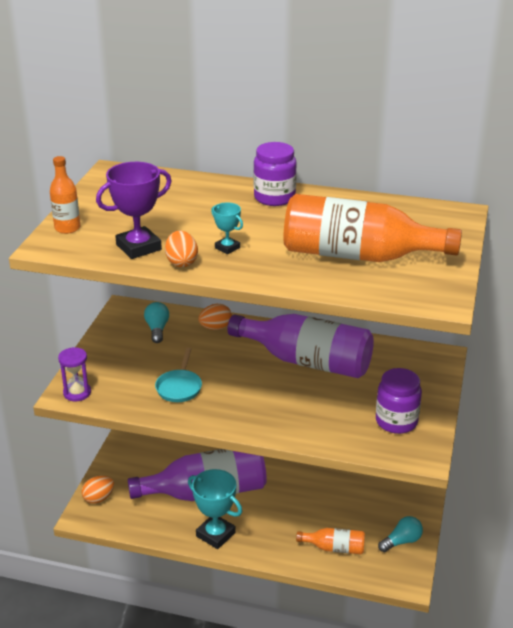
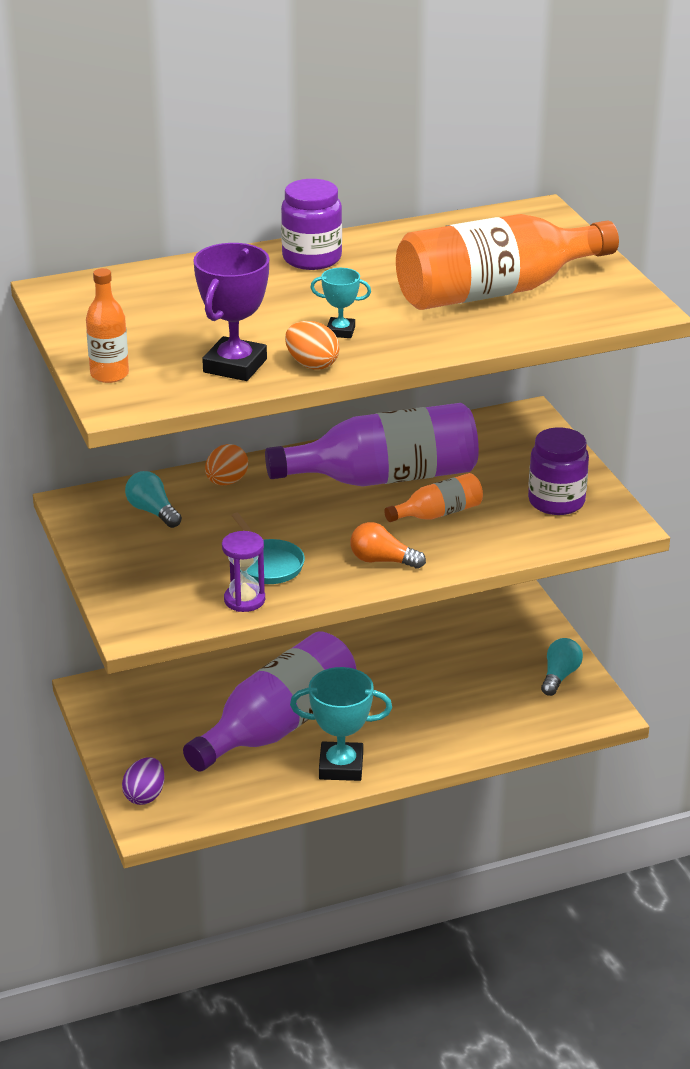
camera: 35 degrees left, 0 degrees up
(77, 393) = (145, 622): purple hourglass -> purple hourglass (244, 600)
(98, 498) = (145, 796): orange egg -> purple egg
(245, 413) = (382, 561): none -> orange light bulb
(334, 548) = (493, 716): orange bottle -> orange bottle (438, 513)

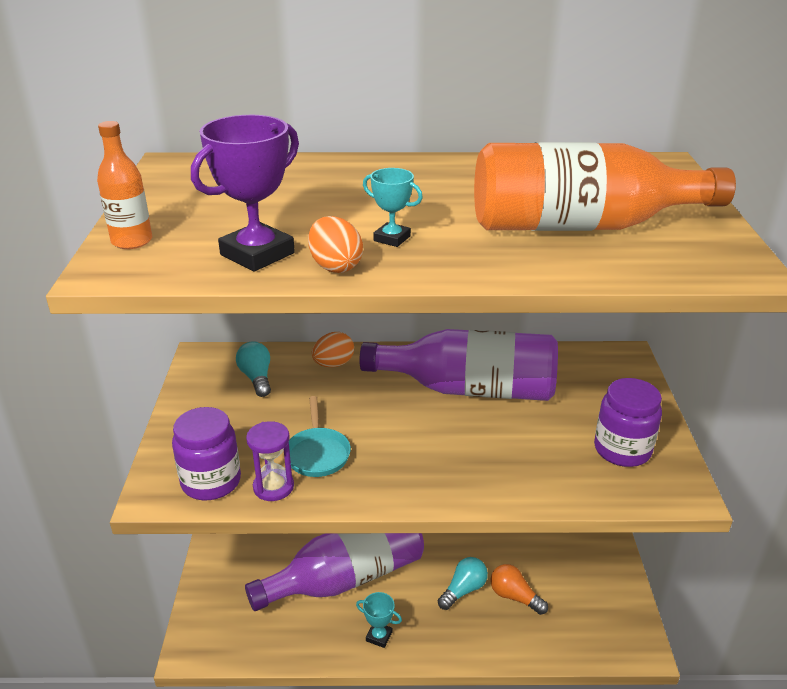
camera: 20 degrees right, 0 degrees up
(145, 796) = (206, 617): purple egg -> none
(312, 258) = (416, 171): purple jar -> purple jar (211, 481)
(341, 766) = (379, 636): turquoise trophy -> turquoise trophy, size x0.54
(382, 561) = (424, 475): orange light bulb -> orange light bulb (514, 596)
(438, 513) = (501, 436): orange bottle -> none
(559, 676) = (608, 594): turquoise light bulb -> turquoise light bulb (463, 590)

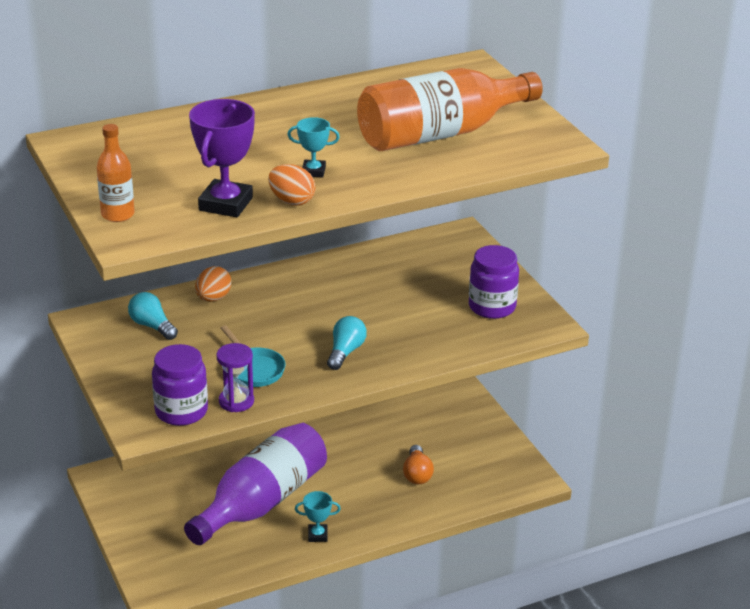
camera: 25 degrees left, 0 degrees up
(463, 590) = (371, 481): turquoise light bulb -> turquoise light bulb (345, 352)
(470, 389) = (347, 290): purple bottle -> none
(514, 596) = (417, 474): orange light bulb -> orange light bulb turned 105 degrees counterclockwise

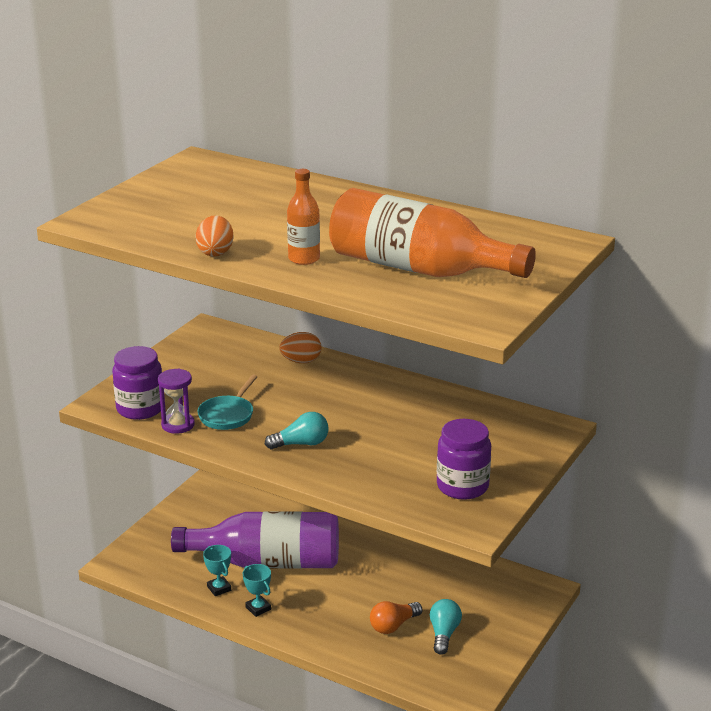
camera: 55 degrees right, 5 degrees down
(118, 215) = (114, 207): orange bottle -> orange bottle (304, 259)
(152, 326) = (233, 354): turquoise light bulb -> turquoise light bulb (444, 634)
(226, 204) = (178, 233): purple trophy -> none
(313, 171) = (275, 245): turquoise trophy -> turquoise trophy (219, 588)

